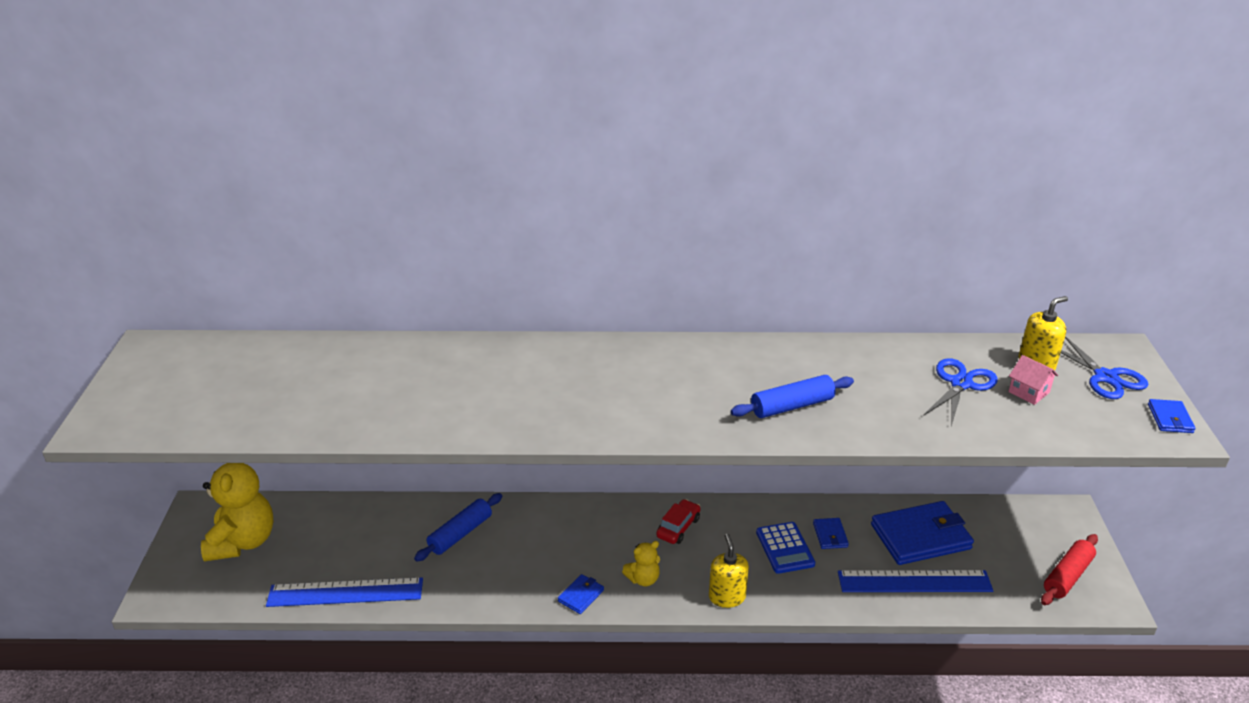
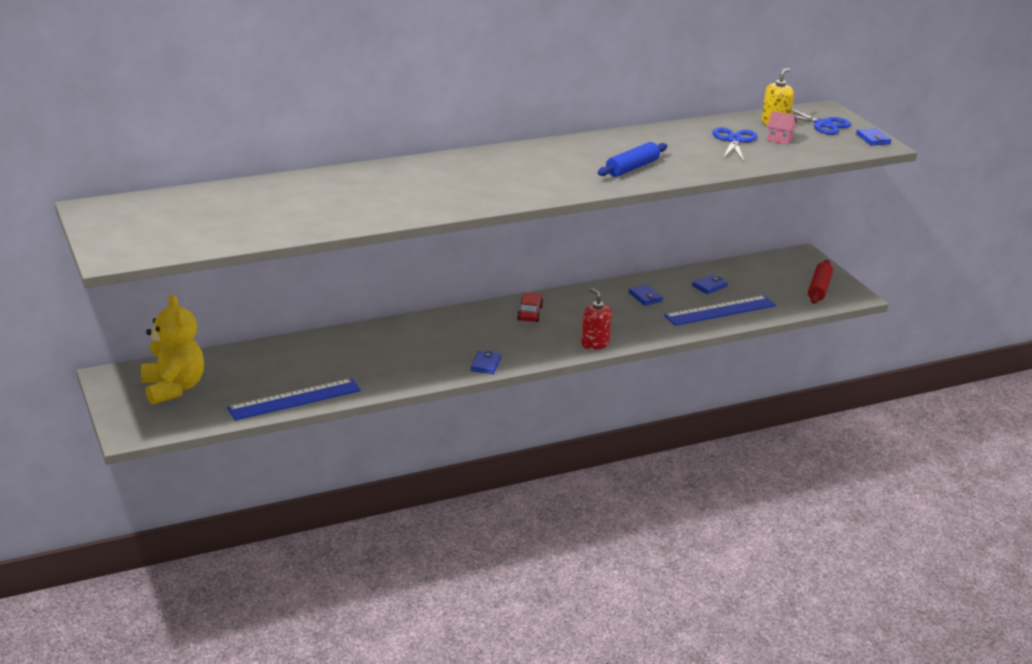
camera: 25 degrees left, 5 degrees down
(460, 534) = (359, 348): blue rolling pin -> none
(643, 579) = (526, 346): yellow teddy bear -> none
(727, 597) = (595, 344): yellow soap dispenser -> red soap dispenser
(785, 548) = (617, 310): blue calculator -> none
(921, 537) = (709, 286): blue wallet -> blue wallet, size x0.45

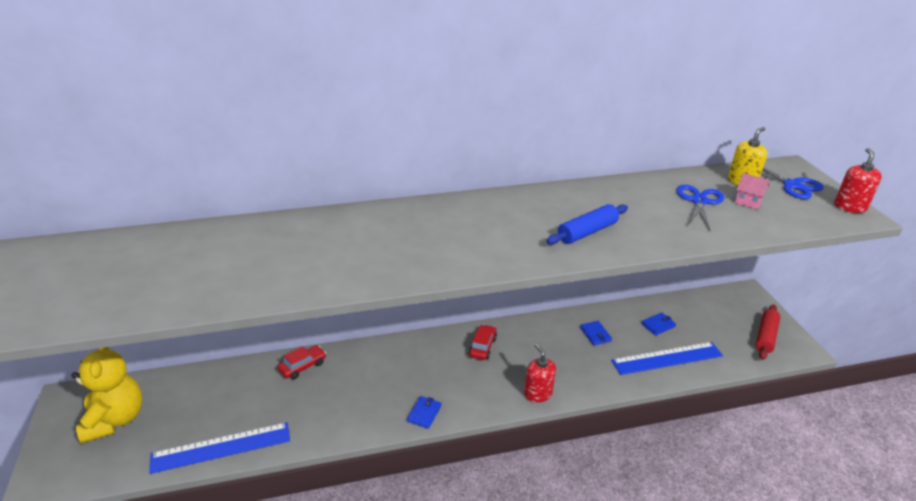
camera: 10 degrees right, 5 degrees up
(346, 339) = (303, 366): none -> red car
(873, 139) = (850, 207): blue wallet -> red soap dispenser

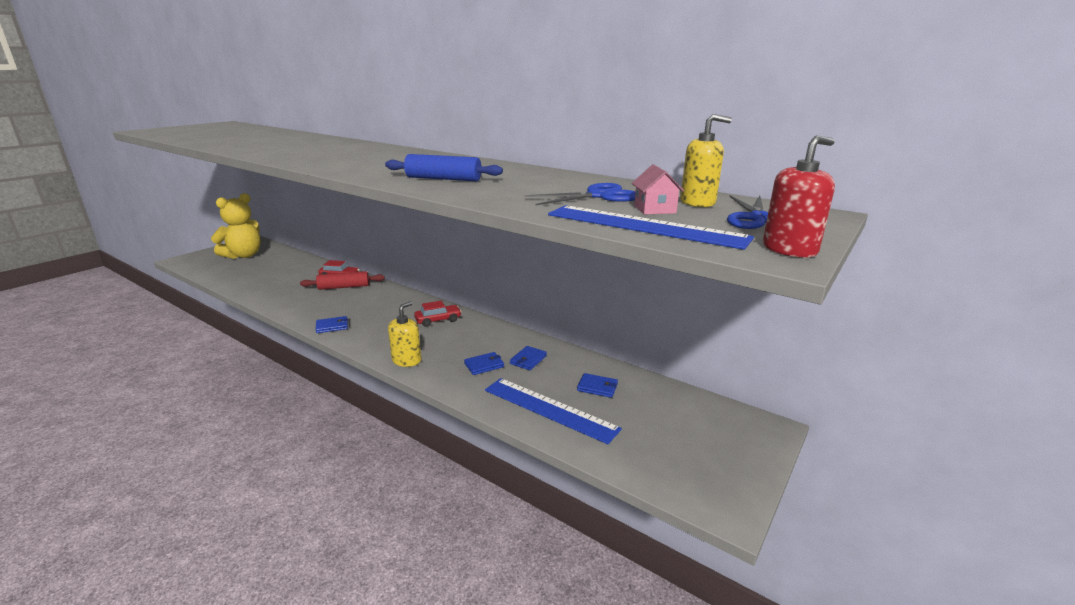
camera: 50 degrees right, 10 degrees down
(221, 447) = (241, 284): blue ruler -> blue ruler (644, 226)
(538, 394) = (407, 360): red soap dispenser -> yellow soap dispenser
(584, 358) = (484, 365): none -> blue wallet
(765, 336) = (700, 467): red rolling pin -> red rolling pin (344, 287)

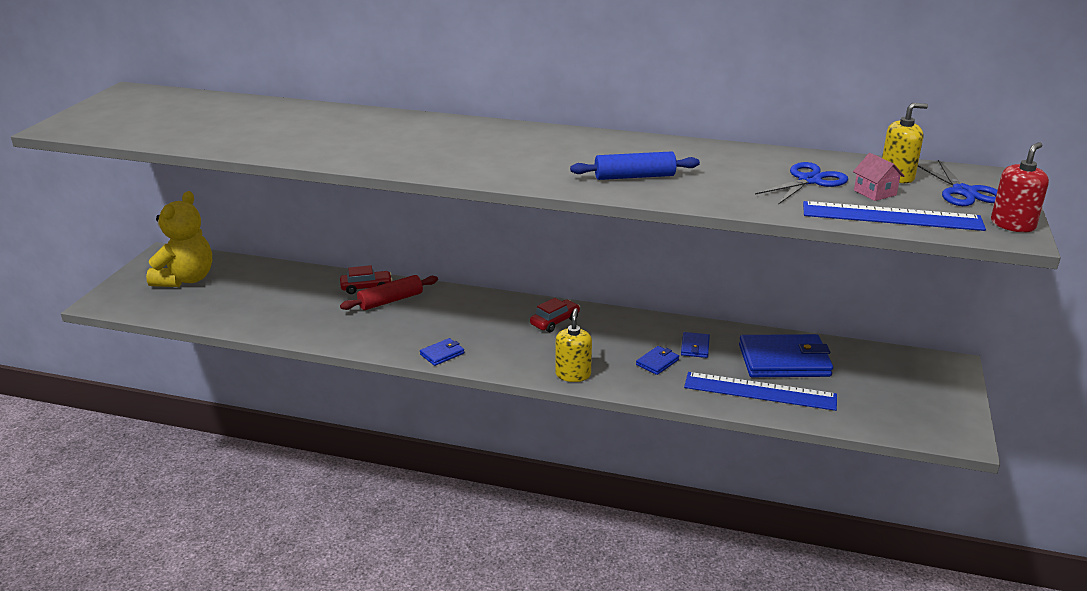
camera: 20 degrees left, 5 degrees up
(597, 387) = (784, 361): blue wallet -> blue wallet, size x2.20

